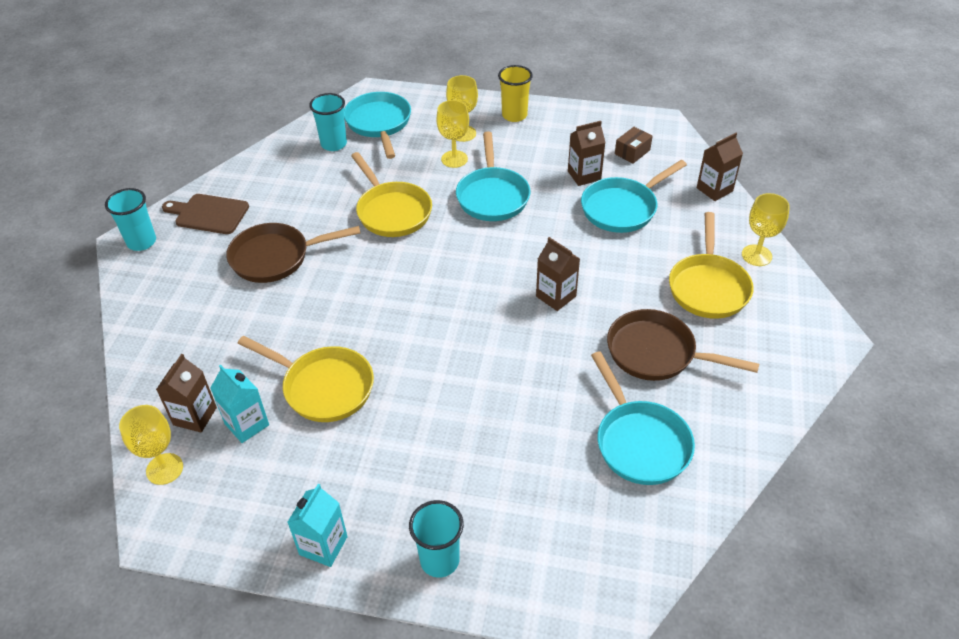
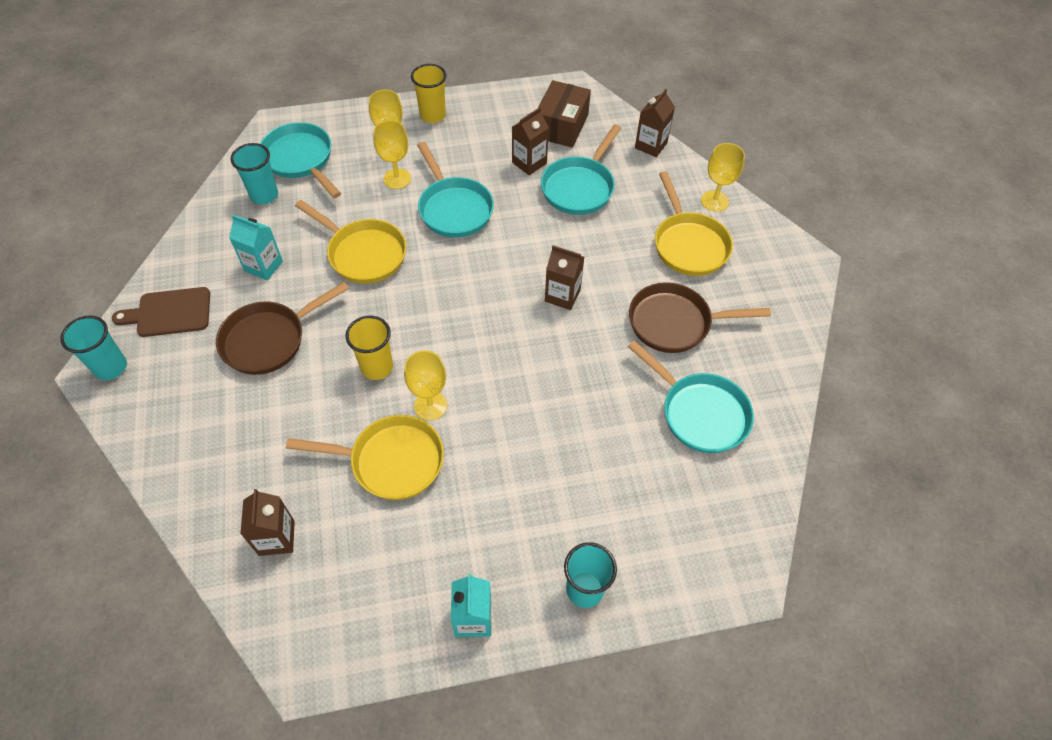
camera: 25 degrees left, 10 degrees up
(164, 469) = (275, 604): yellow goblet -> yellow goblet (430, 406)
(247, 424) = (335, 527): turquoise carton -> turquoise carton (263, 266)
(353, 306) = (377, 367): none -> yellow cup
(632, 152) = (561, 126): brown box -> brown box, size x1.78

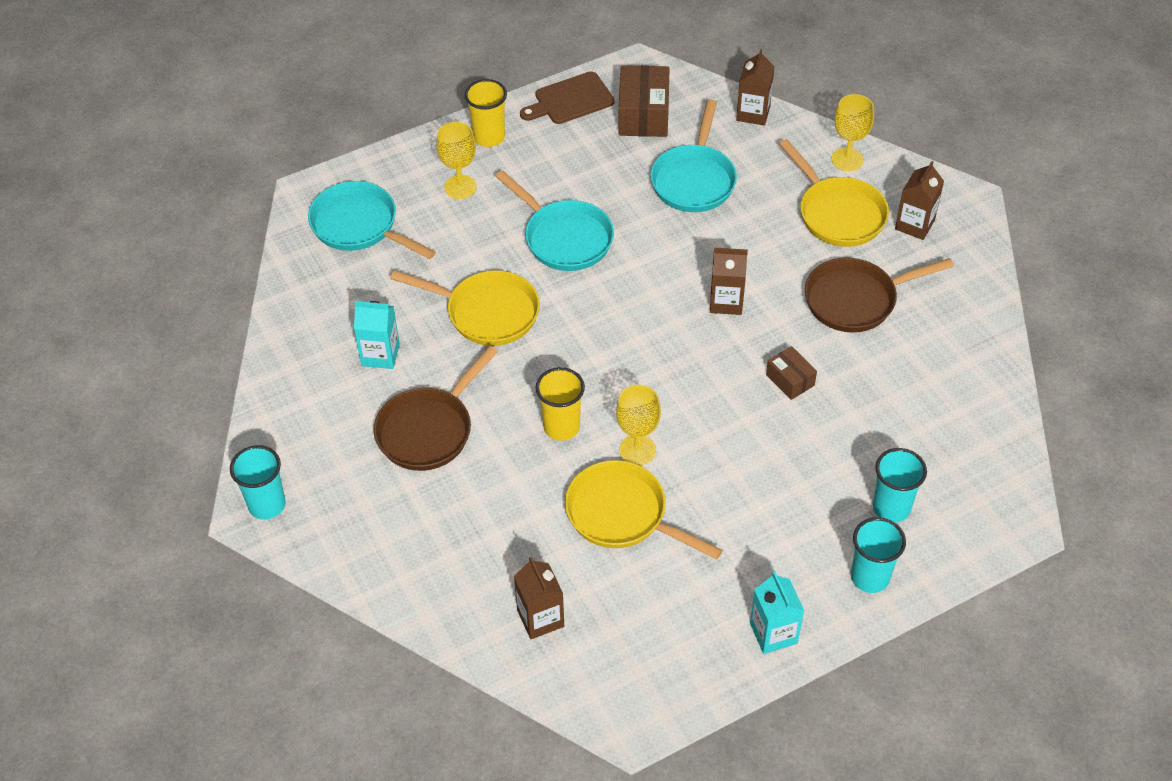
camera: 15 degrees left, 5 degrees down
(169, 313) = (300, 432): brown cutting board -> brown cutting board (570, 100)
(264, 195) = (338, 277): turquoise cup -> turquoise cup (891, 508)
(391, 461) = (622, 514): yellow pan -> yellow pan turned 135 degrees counterclockwise
(397, 179) = (483, 220): yellow goblet -> none
(529, 163) = (625, 166): brown carton -> brown carton (914, 225)
(588, 379) = (790, 380): none -> brown box
(699, 413) = (916, 383): turquoise pan -> none

